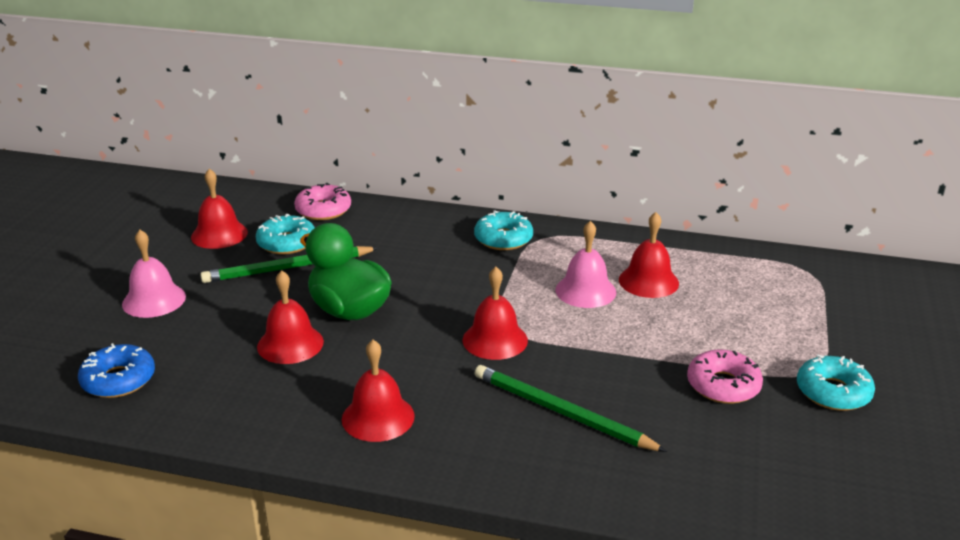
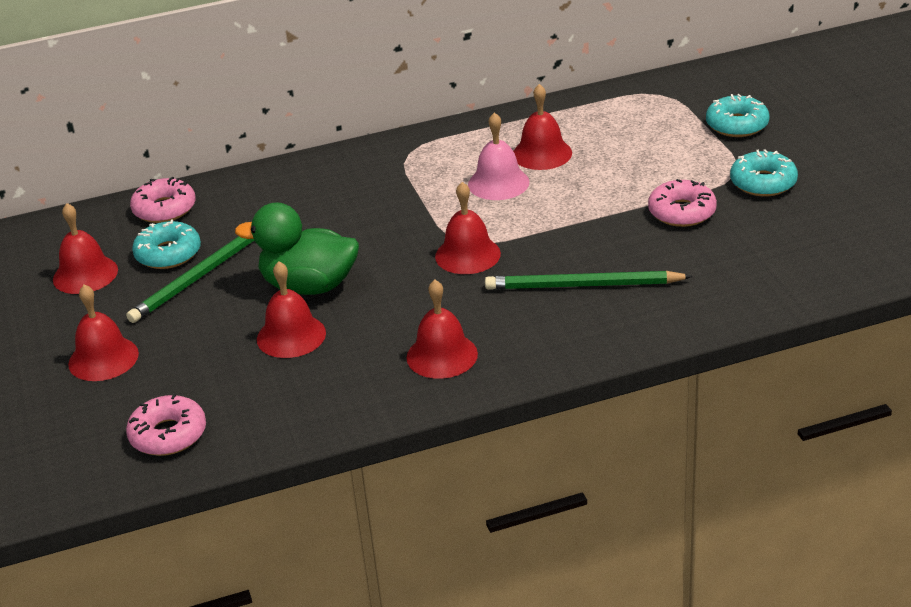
camera: 30 degrees left, 5 degrees up
(118, 380) = (168, 435): blue donut -> pink donut
(154, 300) = (103, 358): pink bell -> red bell
(503, 239) = (375, 167): turquoise donut -> turquoise donut (737, 125)

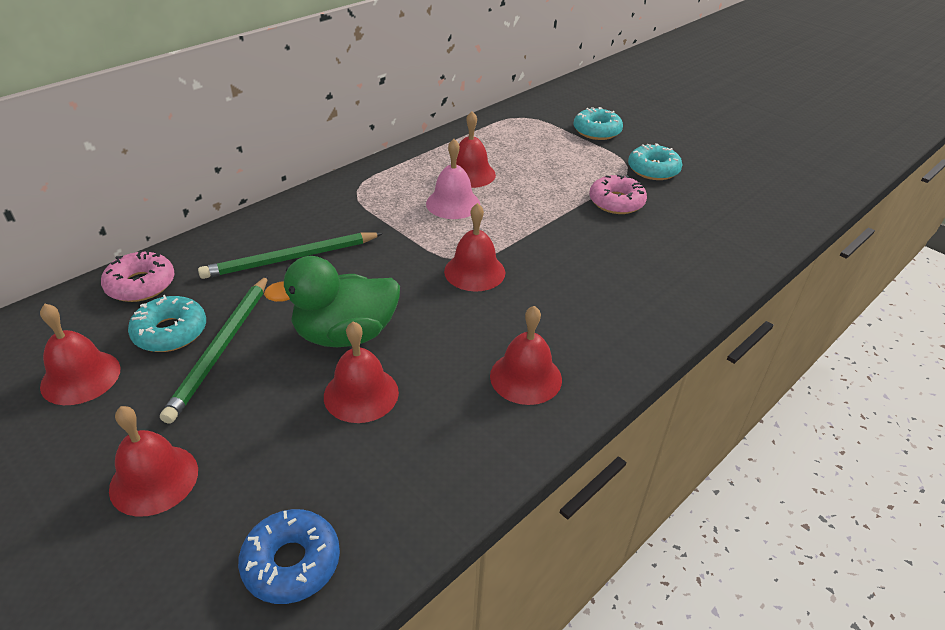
camera: 30 degrees left, 5 degrees up
(168, 435) = (291, 563): pink donut -> blue donut
(583, 285) = (593, 279): green pencil -> green pencil (290, 258)

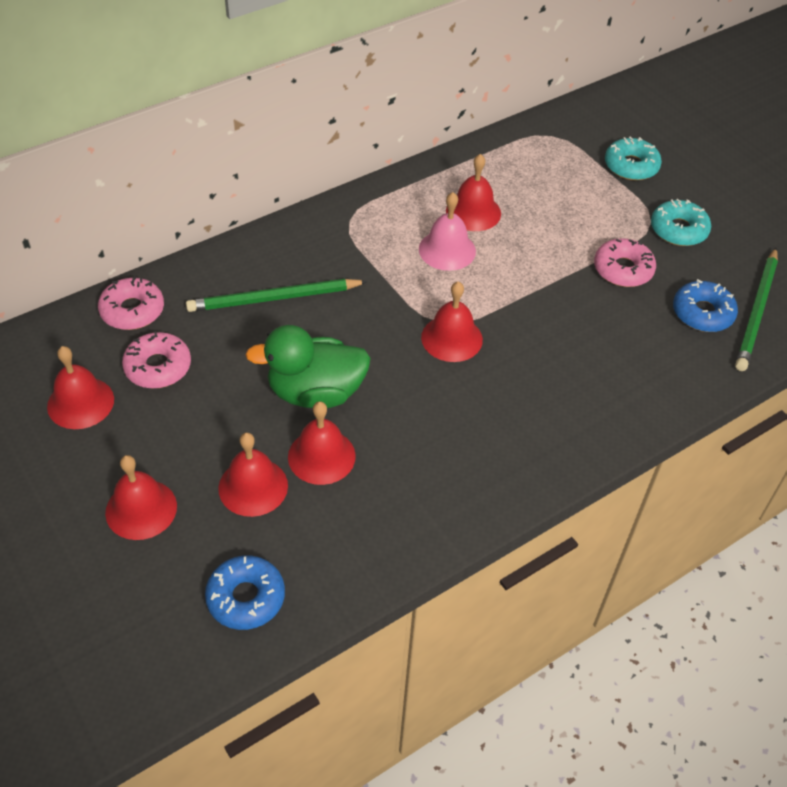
camera: 10 degrees right, 10 degrees up
(170, 332) = (158, 367): turquoise donut -> pink donut
(221, 348) = (202, 391): green pencil -> green pencil (756, 312)
(525, 377) = (474, 462): red bell -> red bell (253, 487)
(698, 226) = (702, 313): none -> blue donut

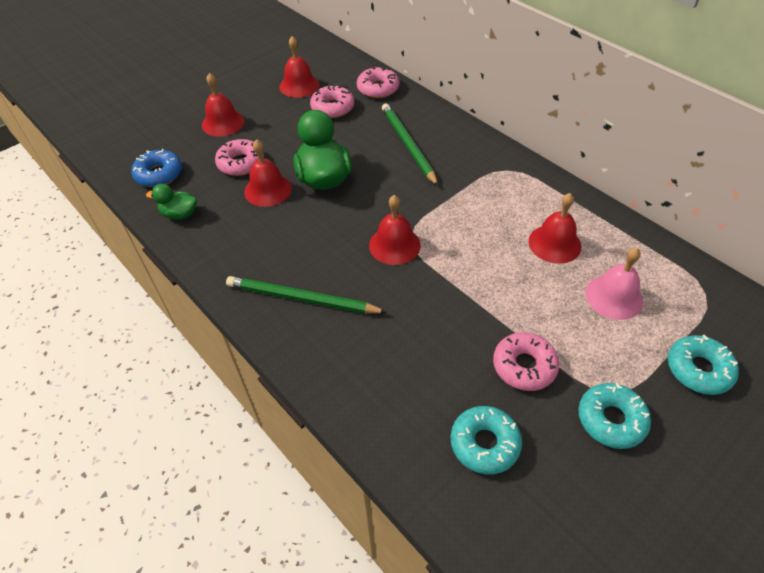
camera: 85 degrees right, 0 degrees up
(253, 487) = (241, 163): red bell -> pink donut
(347, 565) = (180, 214): none -> green duck
(447, 250) = (497, 231): pink bell -> pink bell (614, 297)
(702, 313) = (484, 443): blue donut -> turquoise donut
(756, 312) = (505, 504): green pencil -> green pencil (302, 299)

